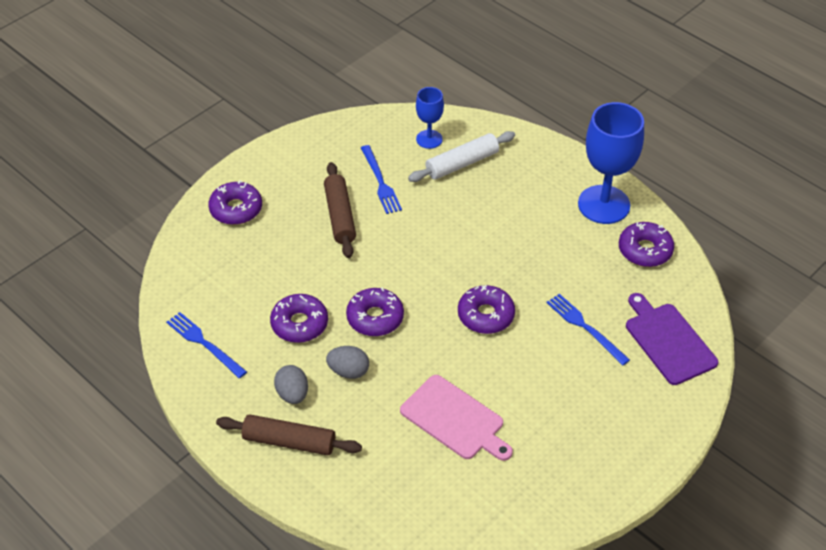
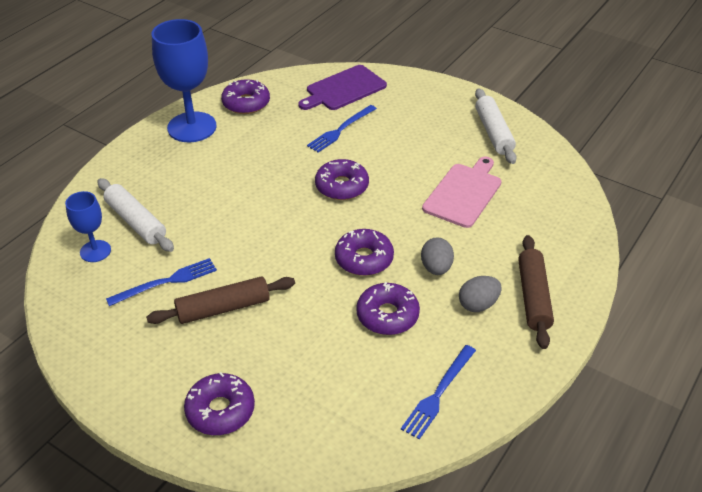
camera: 100 degrees left, 5 degrees down
(563, 476) = (493, 132): none -> white rolling pin

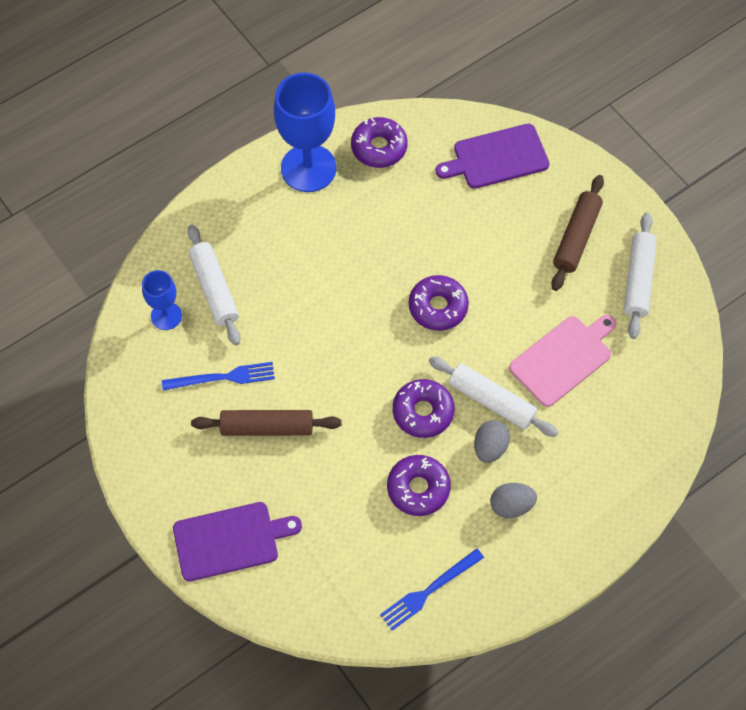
camera: 20 degrees right, 20 degrees up
(220, 410) = (230, 540): purple donut -> purple cutting board
(341, 130) = (468, 222): blue fork -> none
(420, 236) = (491, 401): none -> white rolling pin
(533, 297) = (570, 515): brown rolling pin -> brown rolling pin (576, 237)

